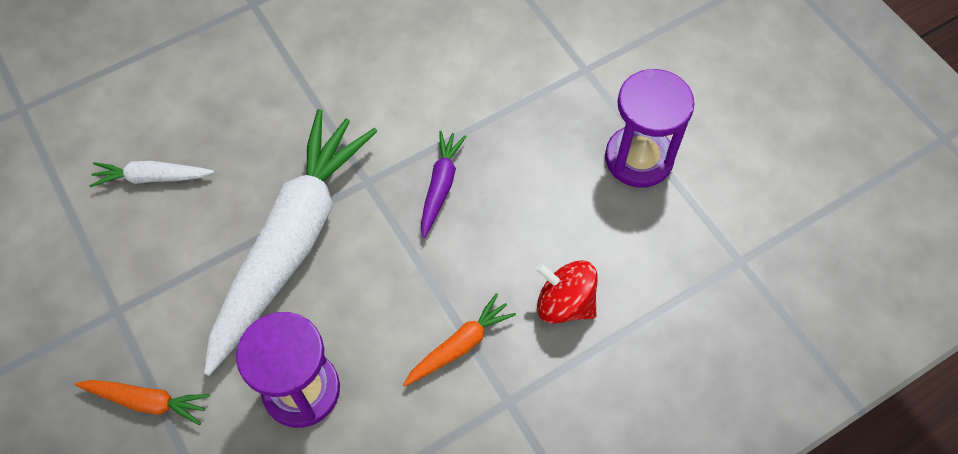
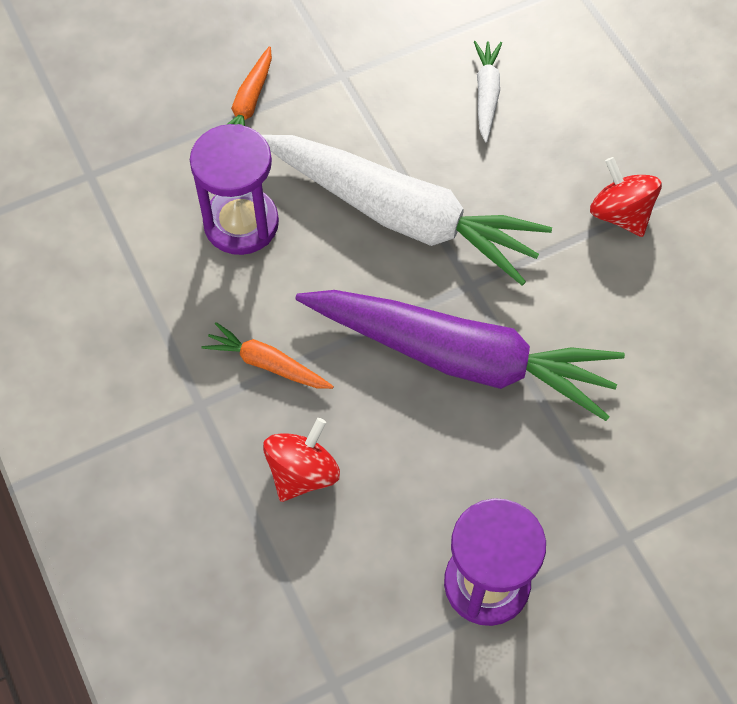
camera: 95 degrees right, 0 degrees up
(291, 71) = (620, 214): none -> red spinning top
(440, 186) = (460, 358): purple carrot -> purple carrot, size x2.37
(459, 345) = (267, 364): orange carrot -> orange carrot turned 150 degrees clockwise

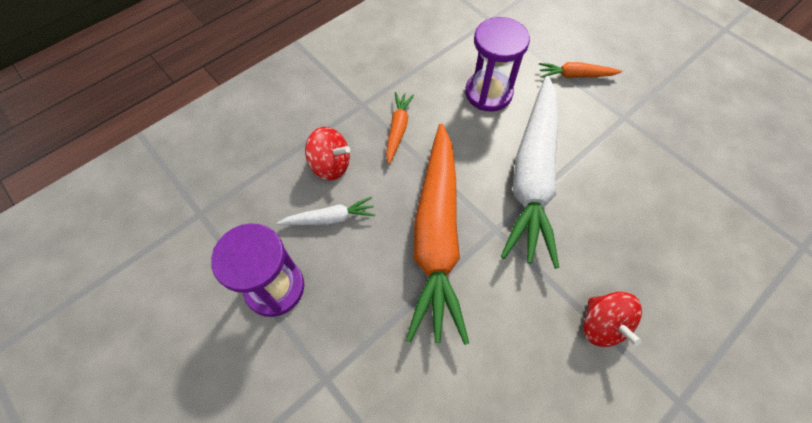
camera: 75 degrees right, 0 degrees up
(460, 358) = (436, 235): purple carrot -> orange carrot
(486, 94) = (659, 206): white carrot -> white carrot (329, 218)
(620, 214) = (602, 324): red spinning top -> red spinning top turned 120 degrees clockwise

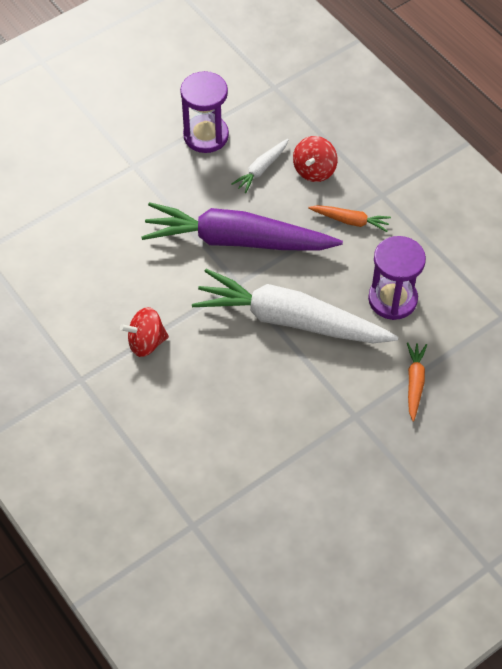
camera: 95 degrees right, 5 degrees down
(329, 218) = (261, 169): white carrot -> white carrot turned 45 degrees clockwise
(436, 235) = (237, 240): orange carrot -> purple carrot

